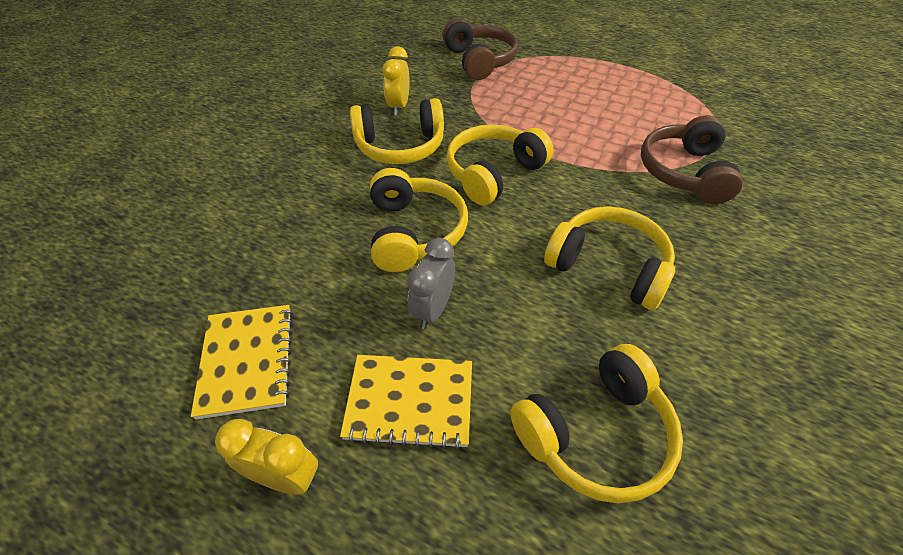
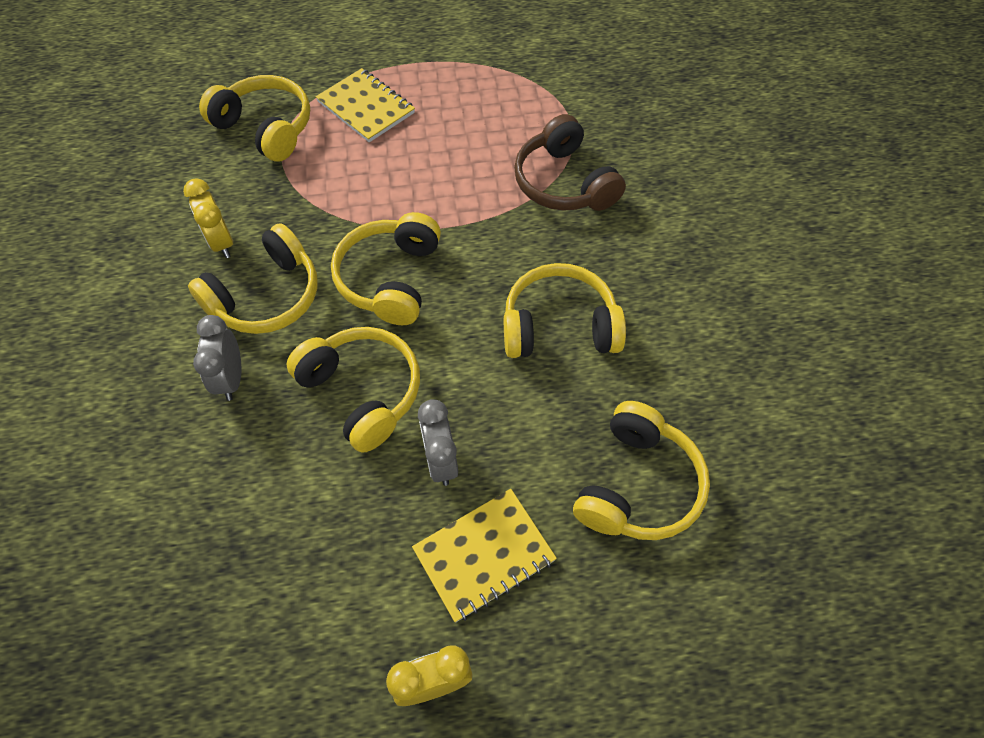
camera: 35 degrees left, 10 degrees up
(247, 361) = (313, 617): yellow notebook -> yellow notebook (366, 107)
(336, 181) = (231, 379): none -> grey clock
(479, 61) = (266, 128): brown headphones -> yellow headphones

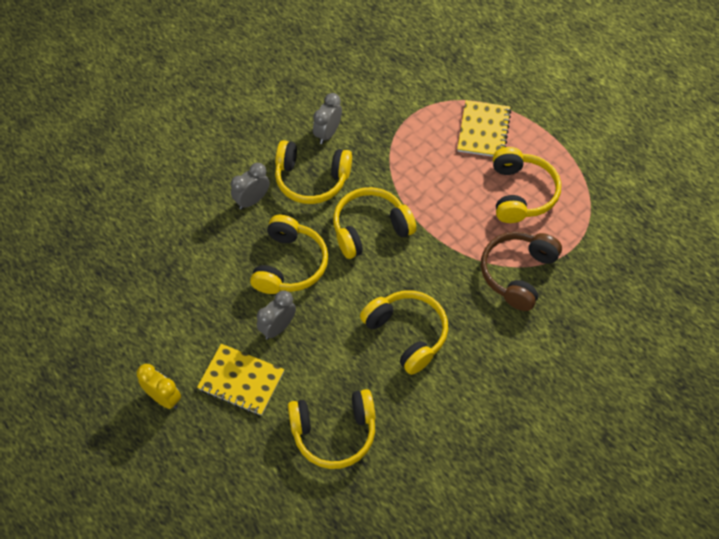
camera: 55 degrees right, 0 degrees up
(221, 242) = (327, 133): yellow clock -> grey clock
(266, 128) = (422, 93): yellow headphones -> yellow headphones (521, 193)

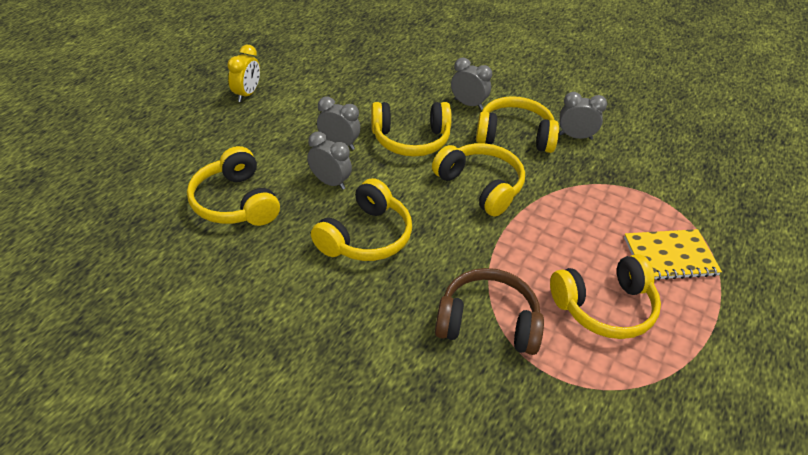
camera: 70 degrees right, 15 degrees down
(241, 381) = (275, 133): yellow notebook -> none
(311, 179) = (514, 136): yellow headphones -> yellow headphones turned 105 degrees clockwise
(329, 347) = (330, 182): none -> grey clock

